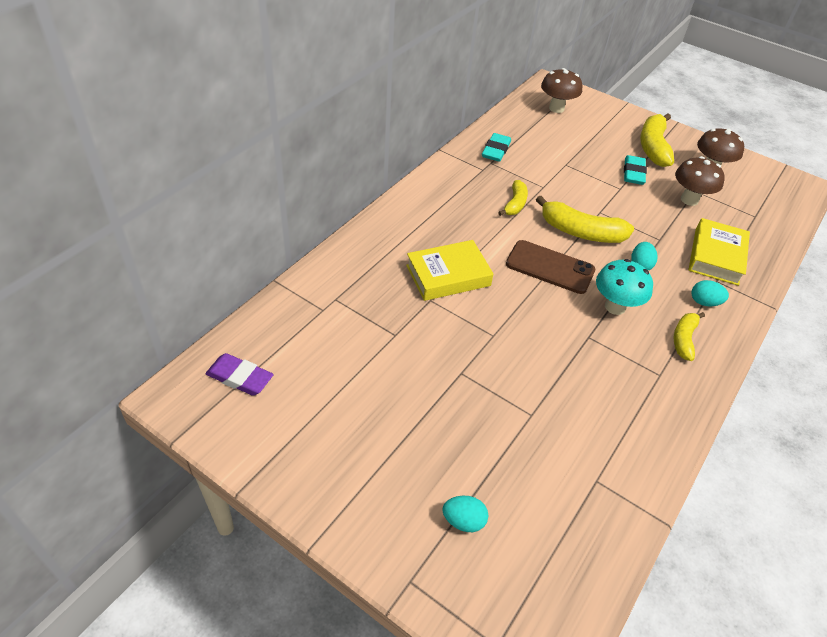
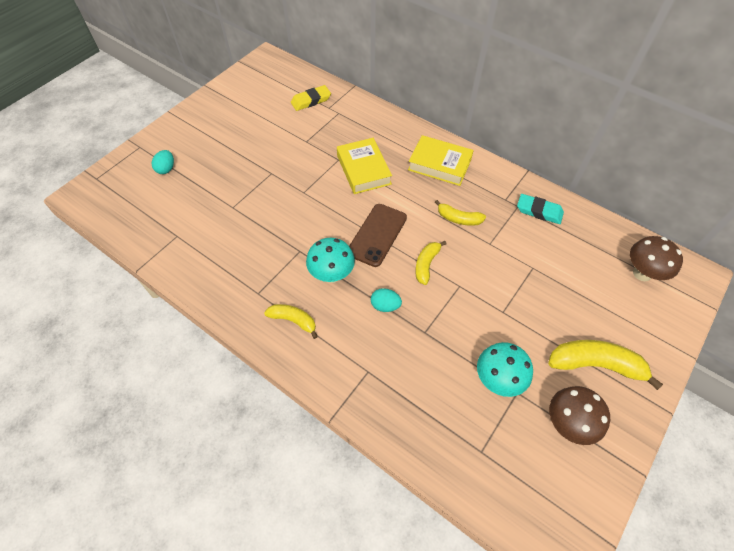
camera: 95 degrees right, 10 degrees up
(240, 377) = (276, 78): purple eraser -> none
(304, 330) = (311, 100): none -> yellow eraser
(580, 232) = (426, 264): yellow banana -> yellow banana, size x0.59
(633, 173) = (534, 331): turquoise eraser -> none
(689, 200) = (497, 380): brown mushroom -> turquoise mushroom
(704, 302) = (338, 350): turquoise egg -> none
(716, 256) = (404, 381): yellow book -> yellow book (439, 164)

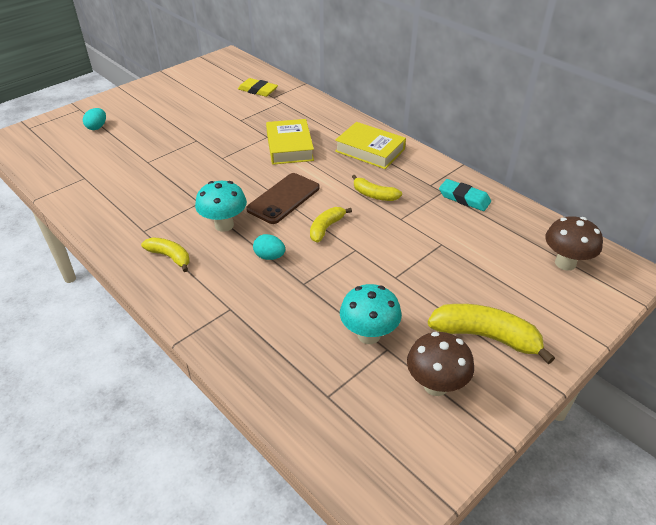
camera: 10 degrees right, 15 degrees down
(311, 100) = (258, 90): yellow eraser -> yellow eraser turned 45 degrees clockwise

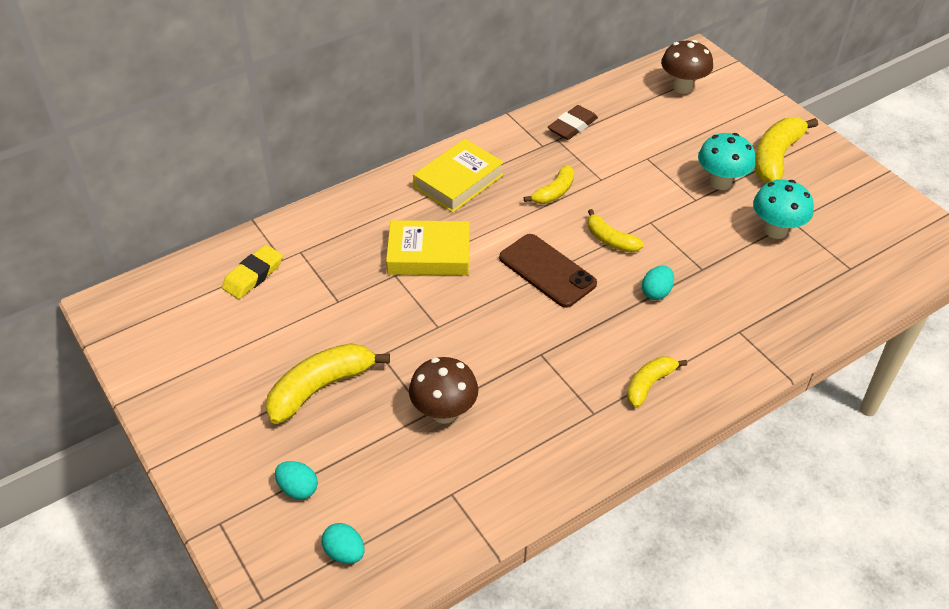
camera: 80 degrees left, 5 degrees up
(51, 147) = (345, 552): none -> turquoise egg
(169, 124) = (321, 387): none -> yellow banana
(224, 225) = (593, 330): turquoise mushroom -> turquoise mushroom (721, 182)
(435, 385) = (833, 199): brown mushroom -> brown mushroom (444, 412)
(464, 198) = (572, 126): turquoise eraser -> brown eraser

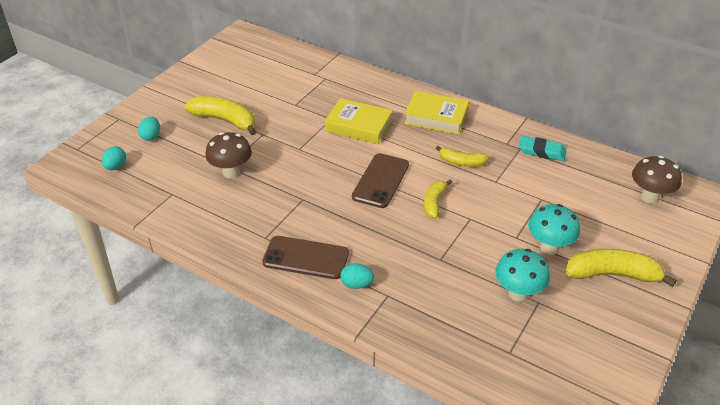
camera: 65 degrees right, 5 degrees down
(253, 275) = (295, 69): yellow eraser -> none
(429, 254) = (359, 126): yellow book -> yellow book turned 45 degrees counterclockwise
(572, 126) = (542, 151): brown eraser -> turquoise eraser
(649, 384) = (306, 258): yellow banana -> brown phone
(656, 292) = (397, 240): turquoise egg -> turquoise egg (356, 284)

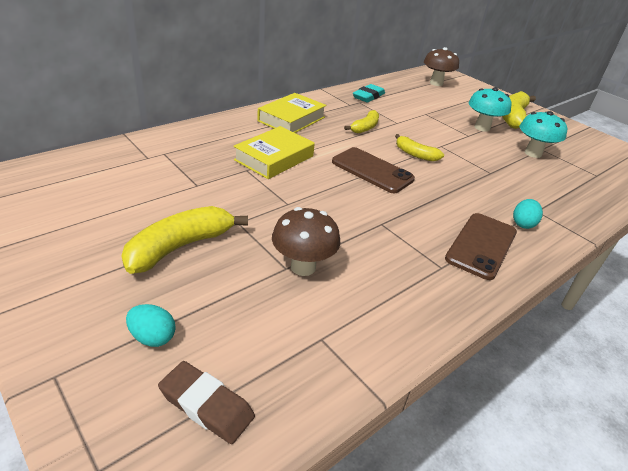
camera: 75 degrees left, 5 degrees down
(115, 166) = (206, 405): turquoise egg -> brown eraser

